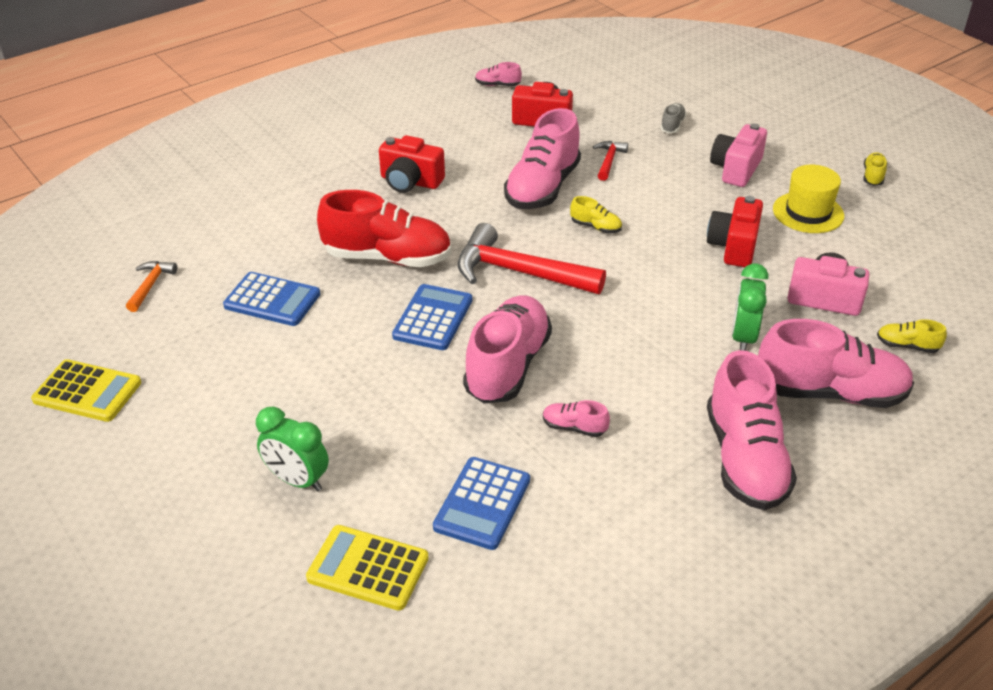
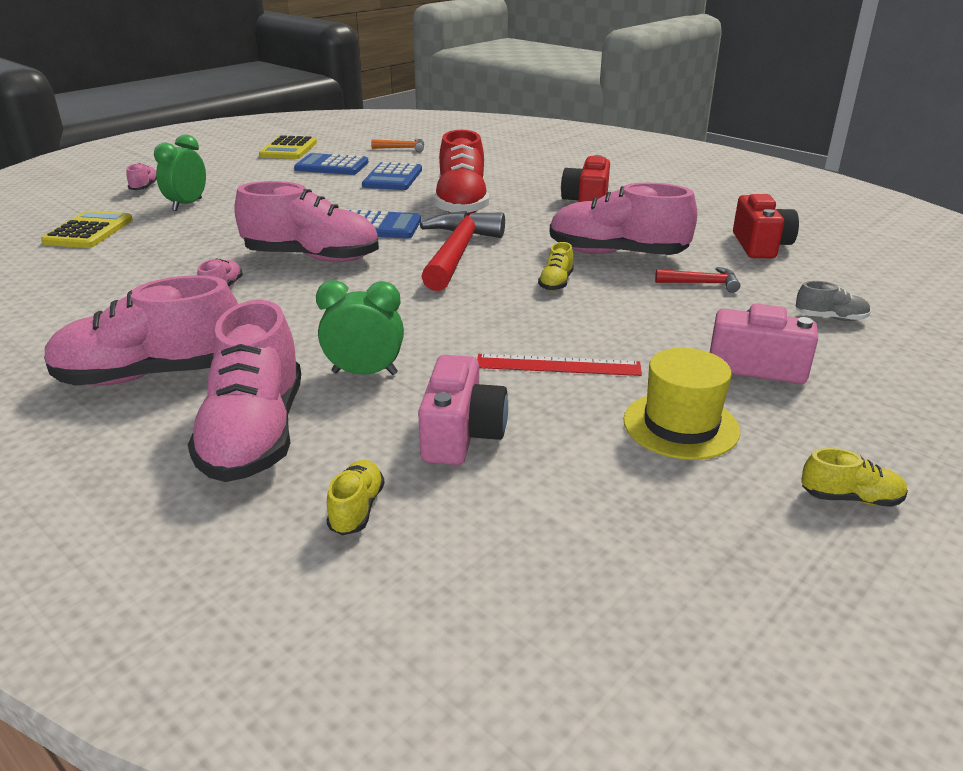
camera: 80 degrees right, 10 degrees down
(482, 503) = (138, 260): blue calculator -> blue calculator (332, 166)
(497, 85) = (811, 221): pink shoe -> pink shoe (145, 187)
(733, 246) = (558, 365): red camera -> red ruler

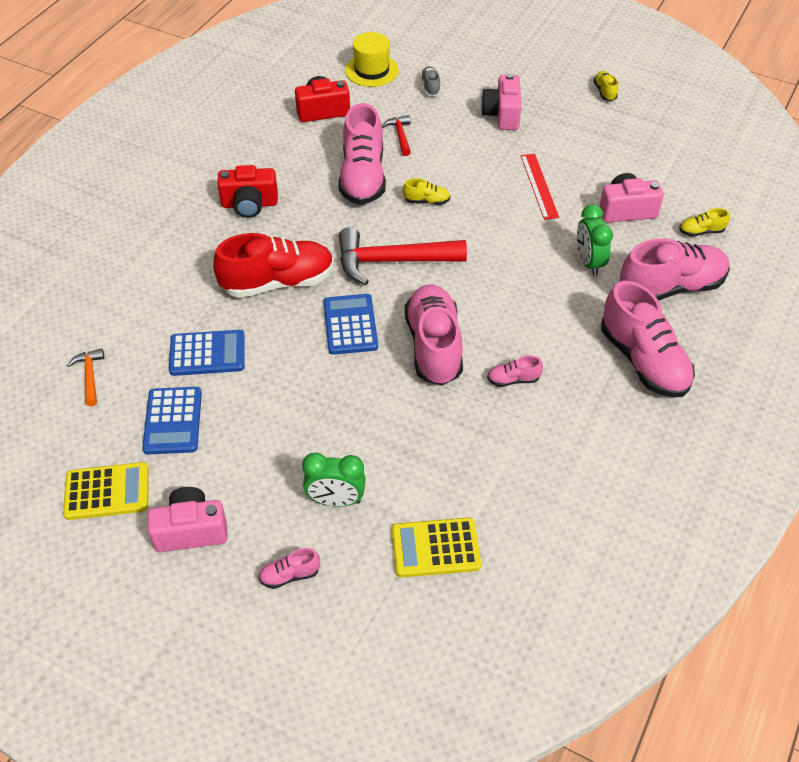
camera: 105 degrees left, 20 degrees up
(225, 166) = (191, 530): none -> pink camera
(680, 425) = (576, 138): yellow hat -> yellow hat (371, 70)

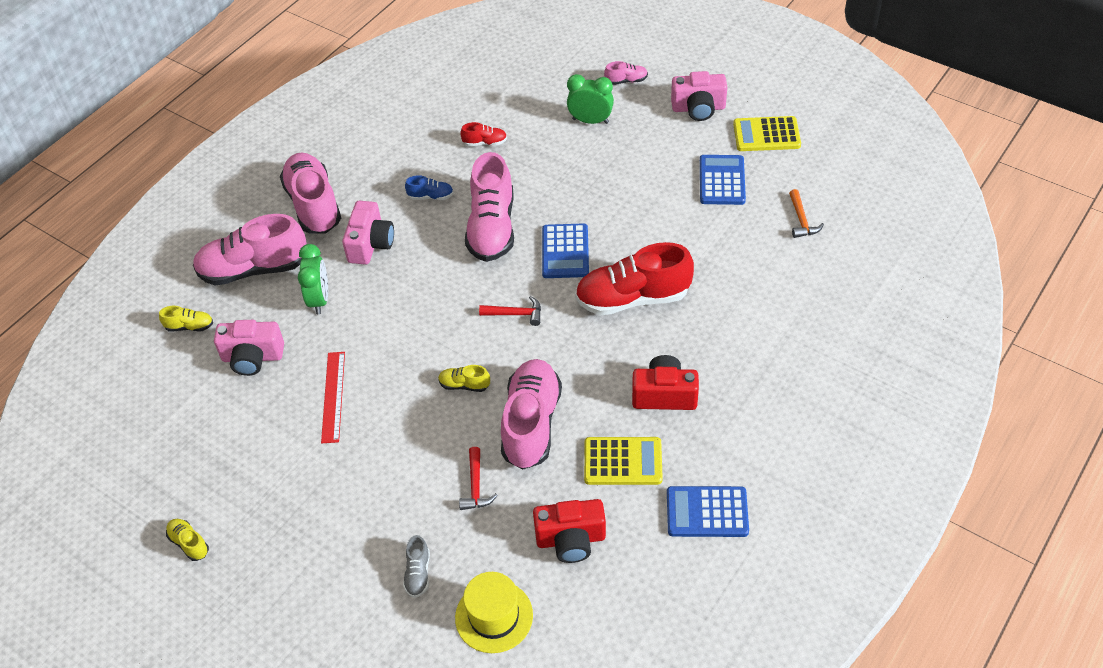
camera: 170 degrees left, 0 degrees up
(207, 354) = (698, 233): blue calculator -> blue calculator (707, 512)
(391, 261) = (516, 314): red hammer -> red hammer, size x0.48
(435, 548) = (522, 90): yellow calculator -> yellow calculator (623, 462)
(467, 457) = (485, 143): none -> red shoe
(502, 114) = (338, 512): pink camera -> pink camera (370, 244)
(513, 379) = (431, 196): pink shoe -> blue shoe
(604, 92) = (189, 543): yellow shoe -> yellow shoe turned 135 degrees clockwise

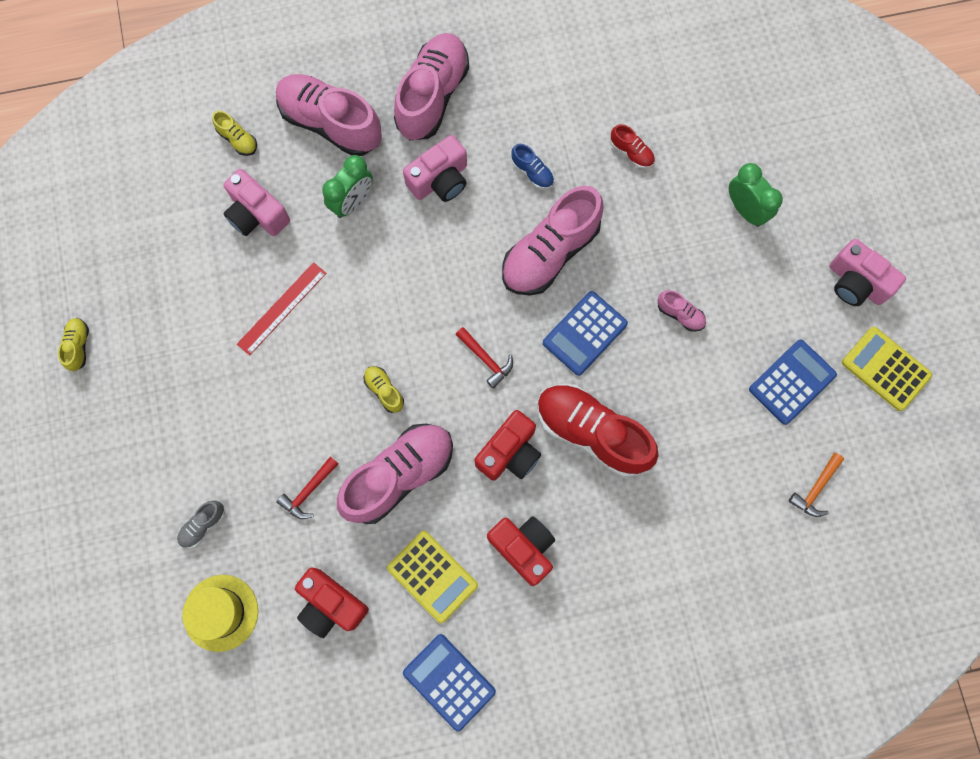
camera: 40 degrees right, 25 degrees up
(592, 351) = (510, 452): none -> red camera
(626, 81) = (823, 191): pink shoe -> pink shoe (680, 314)

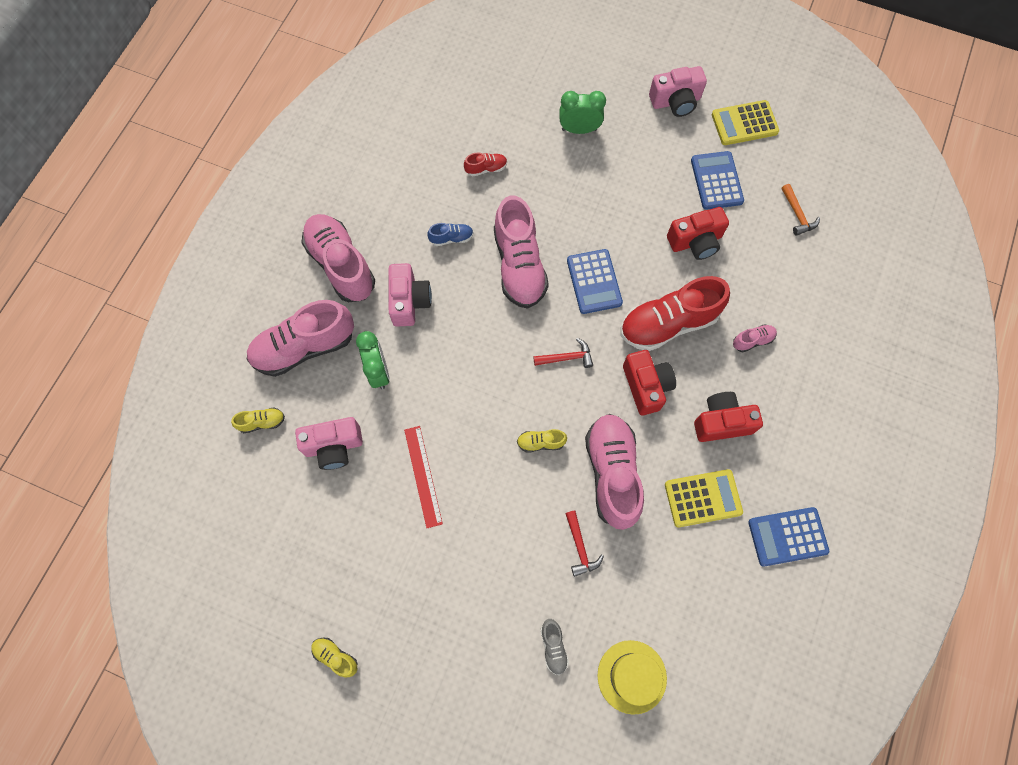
camera: 55 degrees left, 5 degrees down
(331, 604) = (678, 586): red camera -> red camera (695, 242)
(680, 314) = (623, 215): pink shoe -> pink shoe (752, 340)

